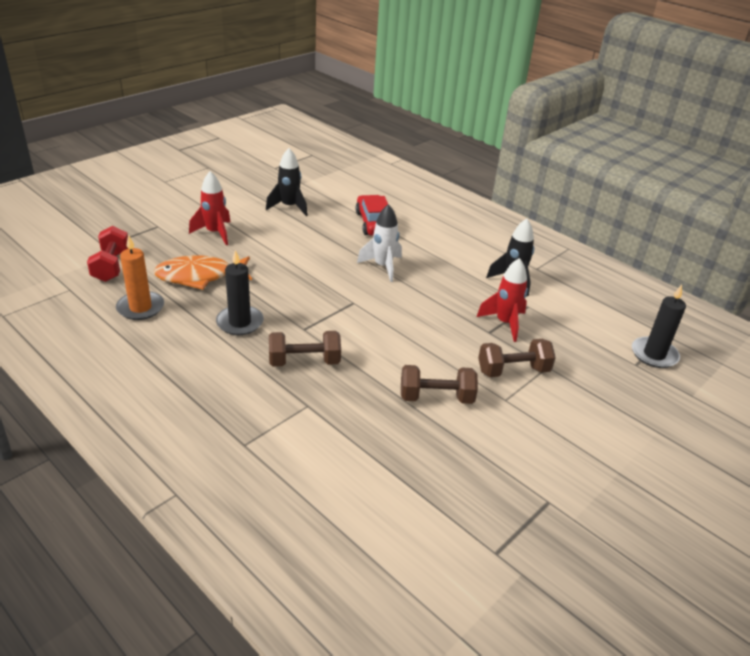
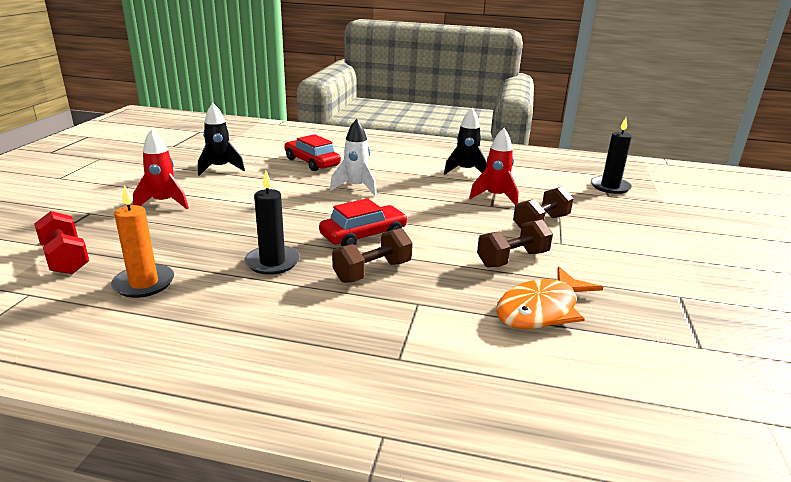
camera: 30 degrees left, 10 degrees down
(199, 276) = (185, 239): orange fish -> orange fish (541, 309)
(335, 322) = (363, 235): none -> red car

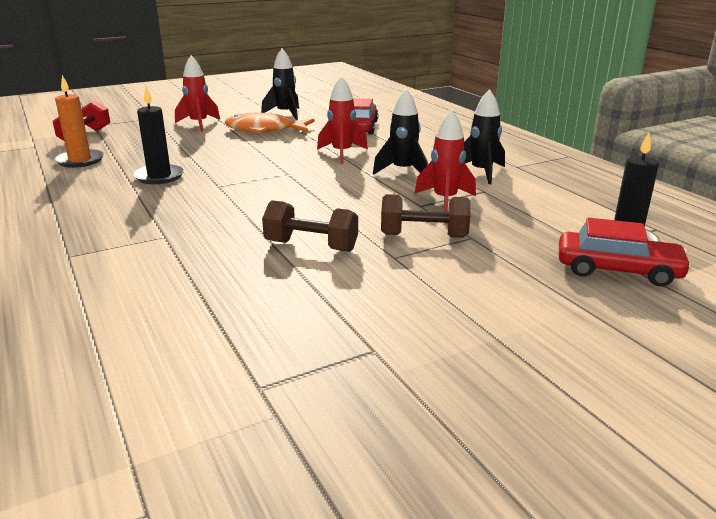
camera: 50 degrees right, 0 degrees up
(356, 188) = (342, 153): white rocket -> red rocket
(363, 235) = (254, 184): red car -> red car (618, 270)
(372, 272) = (194, 206): brown dumbbell -> none
(425, 186) = (403, 171): none -> black rocket
(541, 309) = (224, 285): orange fish -> orange fish (265, 130)

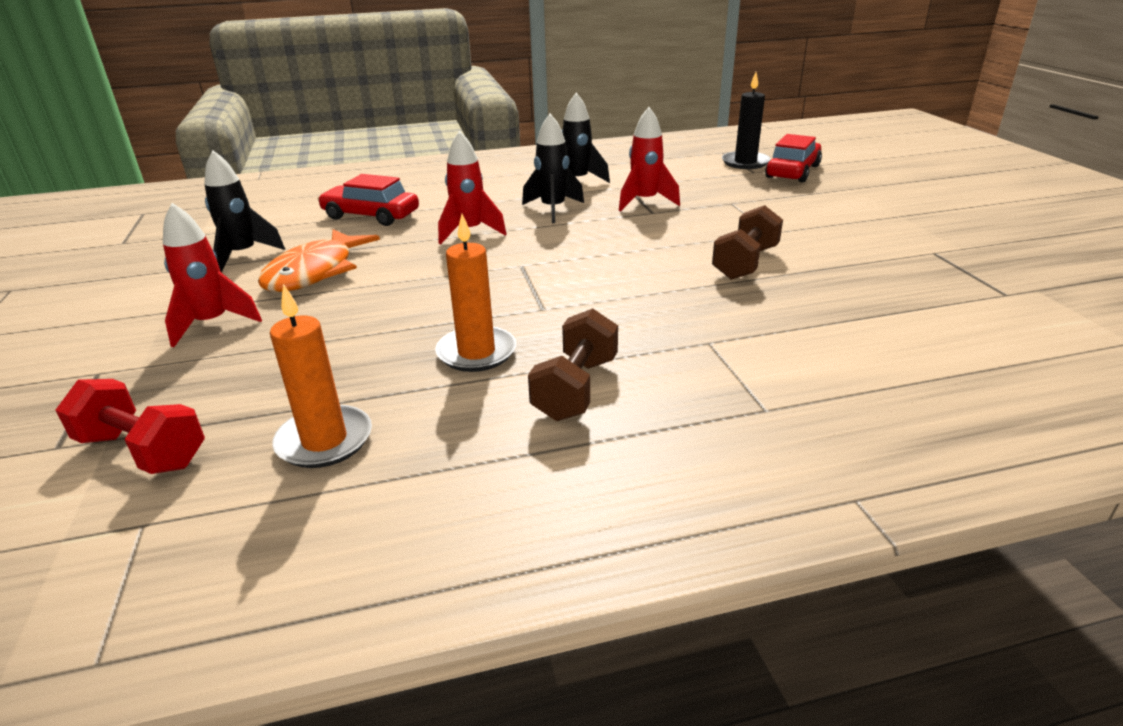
camera: 75 degrees left, 5 degrees up
(159, 176) = (476, 352): black candle -> orange candle
(424, 236) = (726, 218): brown dumbbell -> brown dumbbell (576, 388)

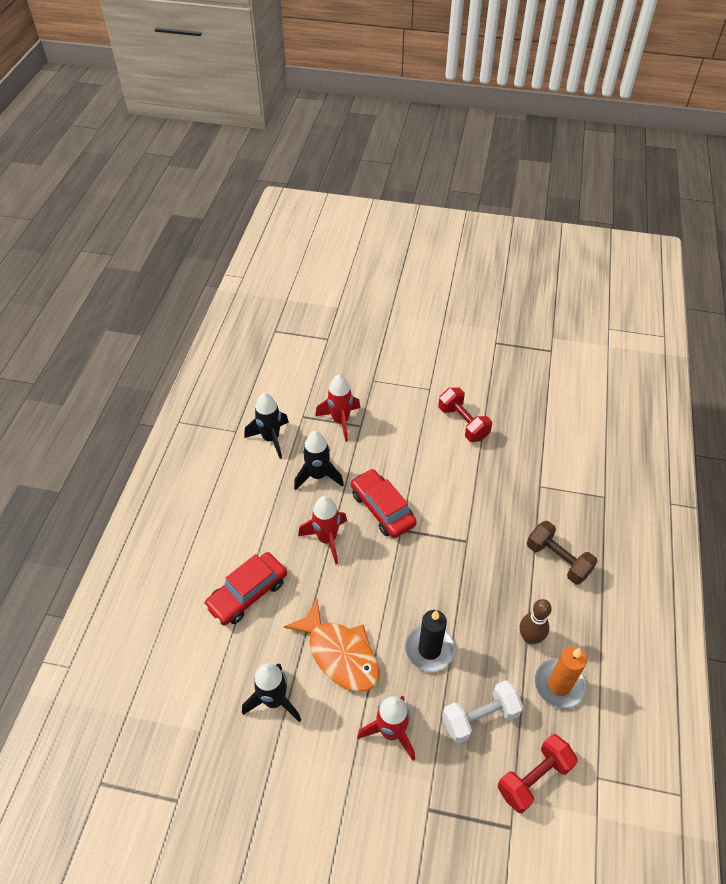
camera: 65 degrees left, 20 degrees up
(246, 380) = (480, 717): none -> white dumbbell
(404, 393) = (530, 637): none -> brown bowling pin
(476, 352) = (502, 591): orange candle -> none
(745, 162) = (307, 332): black candle -> black candle (429, 649)
(745, 263) = (463, 423): brown dumbbell -> red dumbbell
(792, 172) = (342, 321): red car -> red car (382, 509)

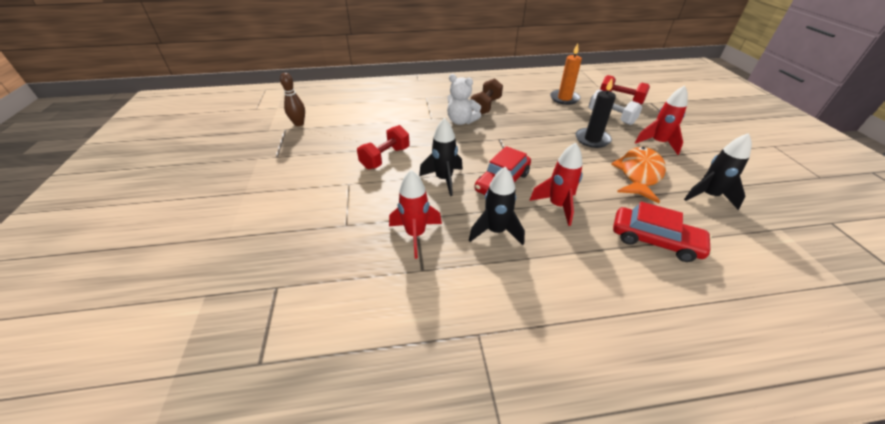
camera: 110 degrees left, 10 degrees down
(271, 439) = (470, 289): black rocket -> black rocket (444, 179)
(522, 516) = (461, 121): none -> white teddy bear
(530, 637) = (546, 109): brown bowling pin -> brown bowling pin (299, 123)

